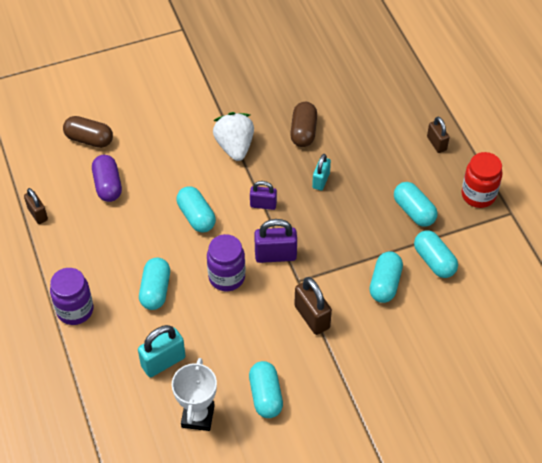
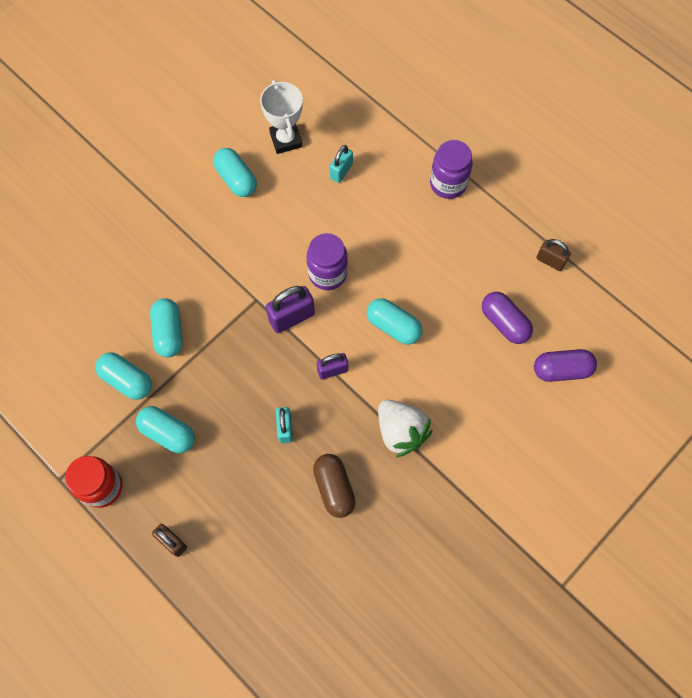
camera: 155 degrees right, 15 degrees up
(89, 139) = (561, 370): brown capsule -> purple capsule
(155, 290) = (387, 232): turquoise capsule -> none
(163, 362) = (341, 171): turquoise padlock -> turquoise padlock, size x0.65
(312, 317) = (227, 268): brown padlock -> none

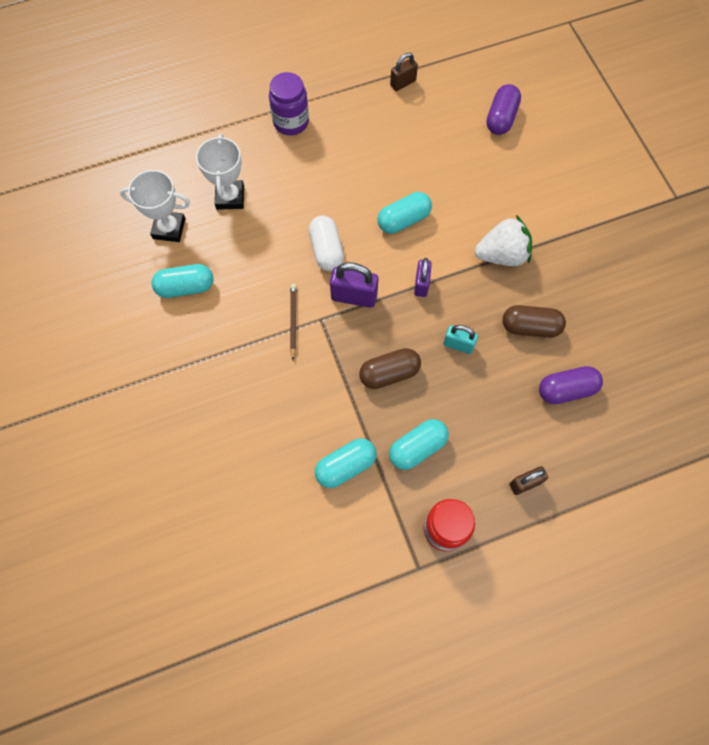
camera: 65 degrees left, 0 degrees up
(169, 332) = (315, 409): turquoise capsule -> none
(229, 379) = (389, 373): none -> brown capsule
(244, 278) = (293, 321): none -> brown pencil
(291, 317) = (354, 296): purple padlock -> purple padlock turned 75 degrees counterclockwise
(327, 274) = (326, 250): purple jar -> white capsule
(341, 171) = (230, 197): turquoise padlock -> white trophy
(504, 323) = (441, 138): purple capsule -> purple capsule (566, 390)

